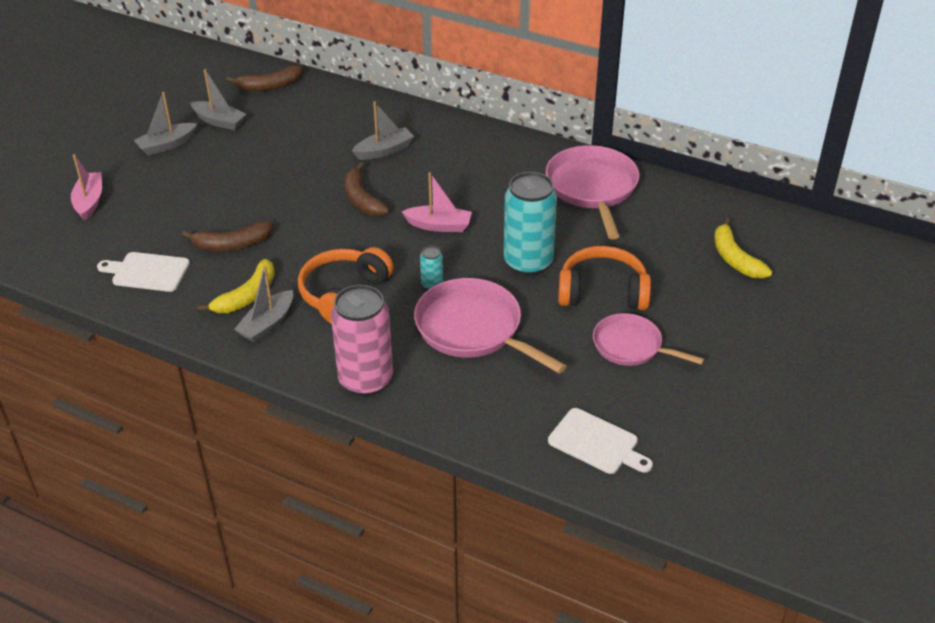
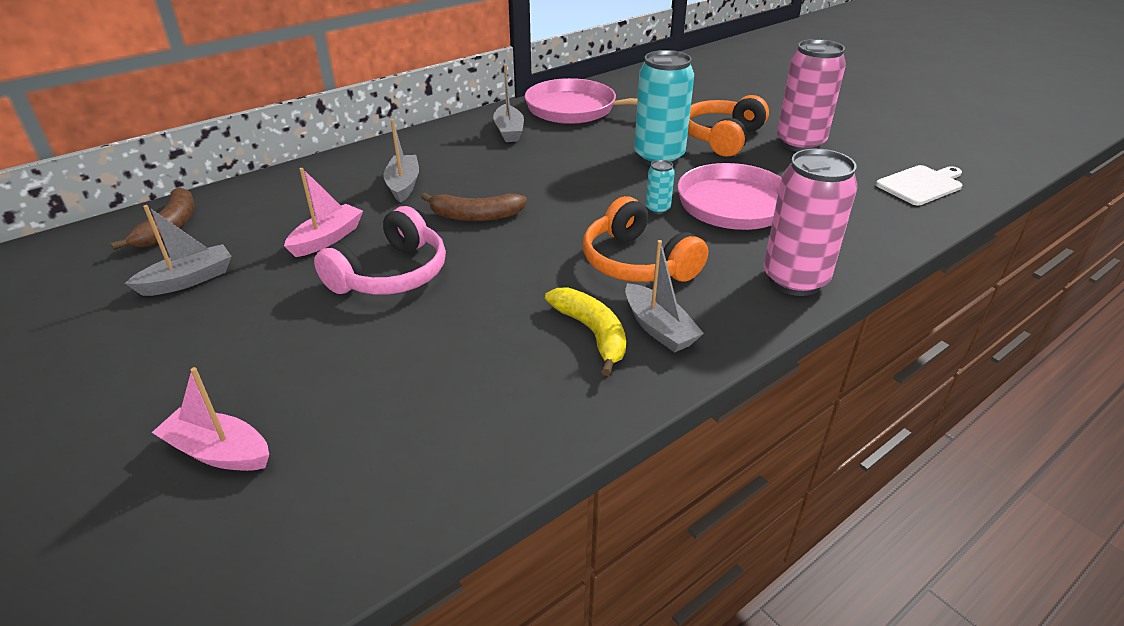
camera: 65 degrees left, 5 degrees down
(147, 272) = (468, 417): white cutting board -> none
(167, 145) = (177, 337): grey boat -> grey boat (509, 131)
(231, 244) = (474, 324): brown banana -> none
(267, 191) = (391, 274): none -> pink headphones
(439, 225) = (564, 185): pink boat -> pink boat (327, 239)
(631, 346) = (800, 143): pink pan -> pink can
(735, 258) = (712, 86): yellow banana -> none

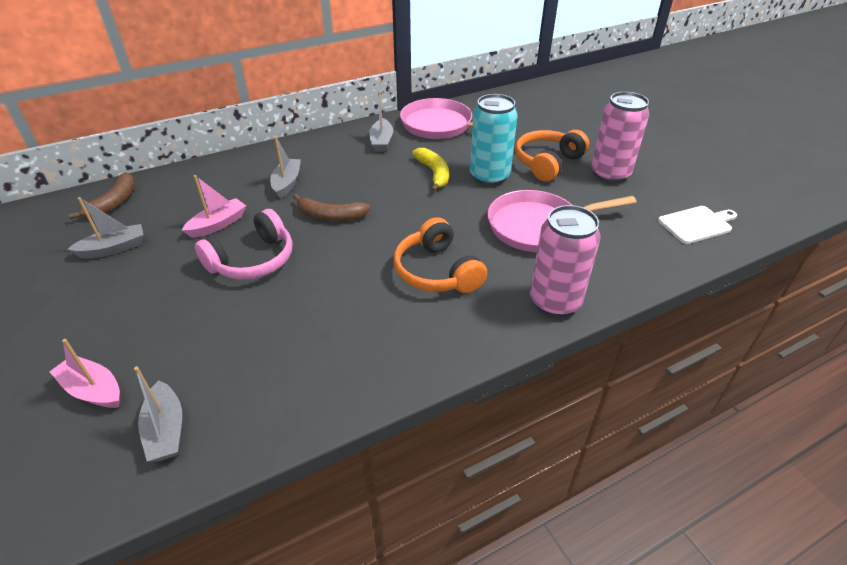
camera: 10 degrees right, 5 degrees up
(592, 334) = (380, 330): yellow banana -> yellow banana (434, 173)
(657, 209) = (470, 224): turquoise can -> none
(658, 328) = (432, 331): grey boat -> grey boat (166, 430)

